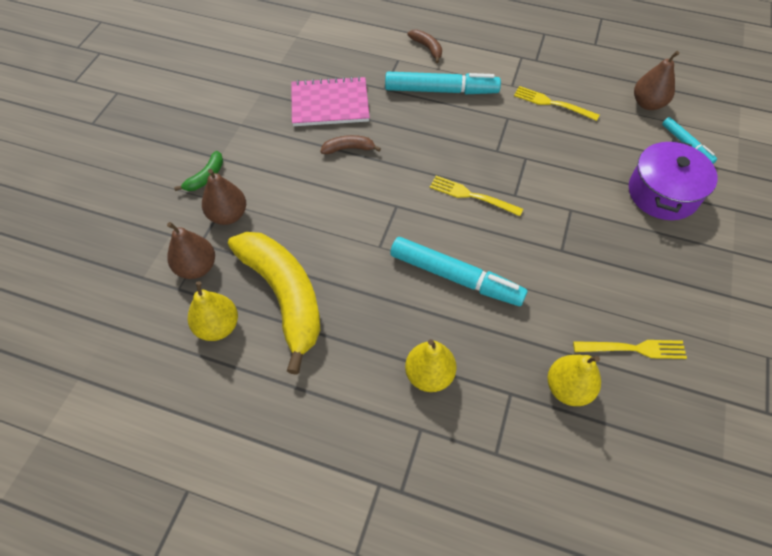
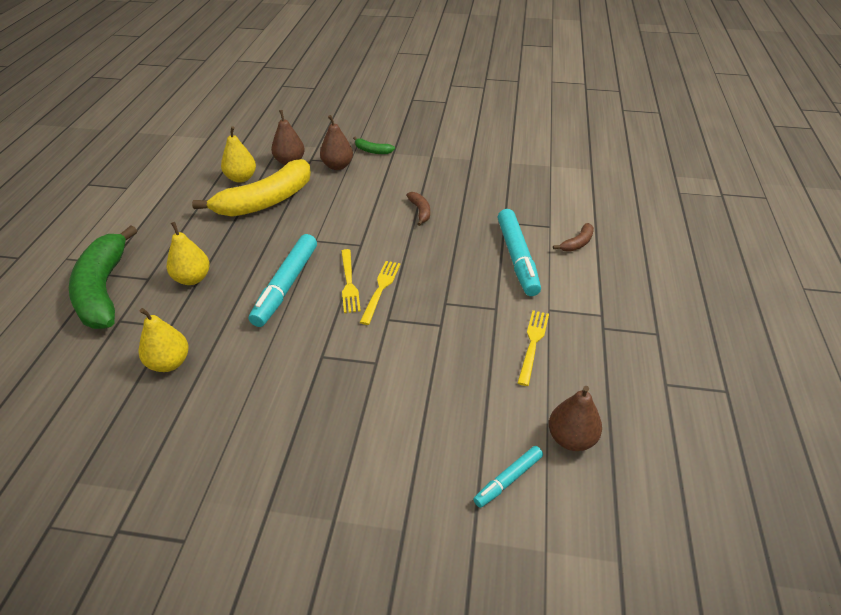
camera: 80 degrees right, 15 degrees down
(330, 104) = (471, 194): pink notebook -> none
(435, 483) = (103, 290): none -> green banana
(634, 349) = (205, 412): yellow fork -> yellow fork (349, 283)
(663, 193) = (415, 448): purple pot -> none

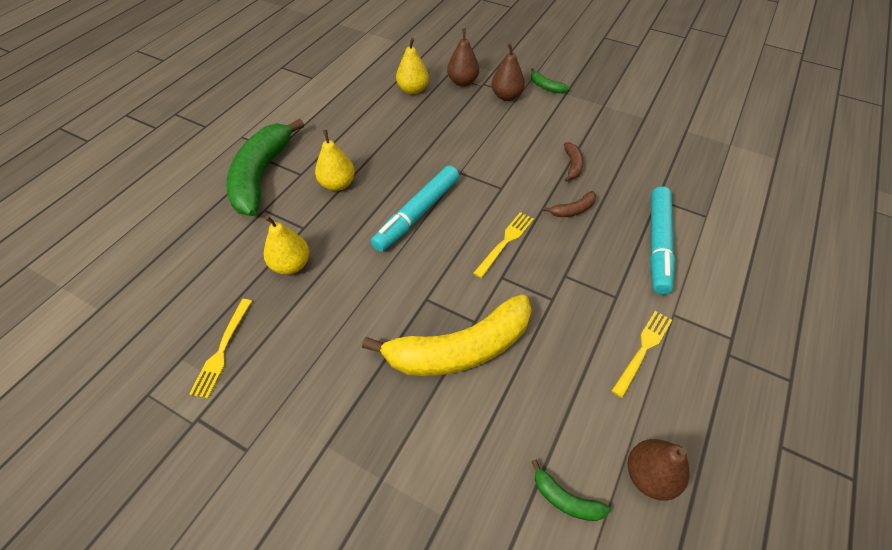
camera: 20 degrees right, 10 degrees up
(266, 201) = (427, 119): yellow banana -> yellow banana (460, 349)
(349, 283) = (477, 227): yellow fork -> yellow fork (222, 350)
(508, 480) = (565, 499): turquoise marker -> green banana
(577, 243) = (731, 244): brown banana -> brown banana (573, 210)

